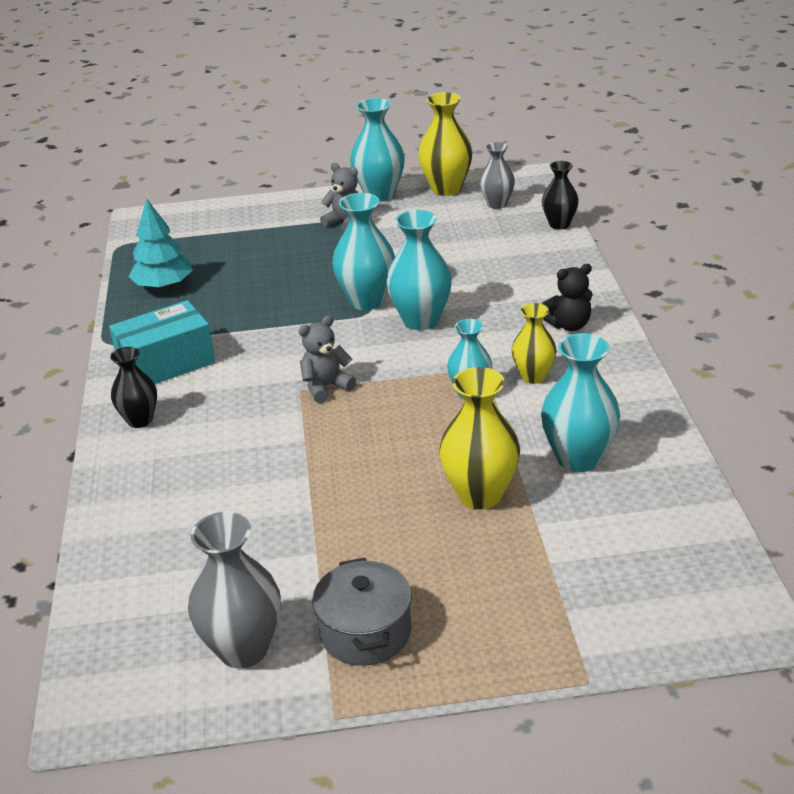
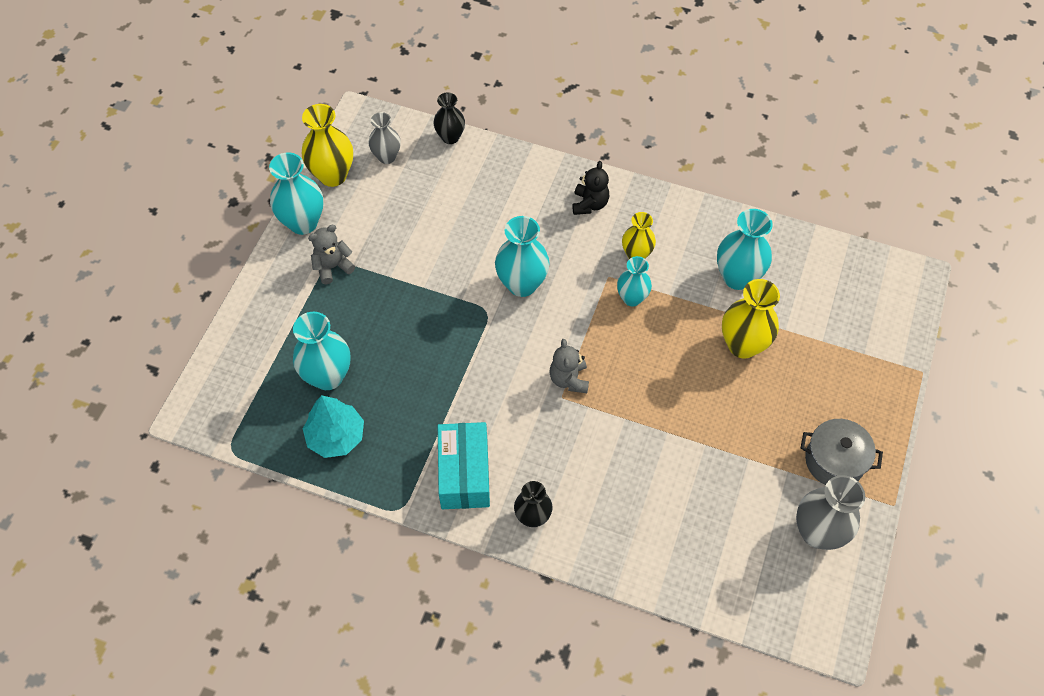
camera: 65 degrees left, 25 degrees up
(367, 301) = (469, 305): turquoise vase -> turquoise vase (328, 376)

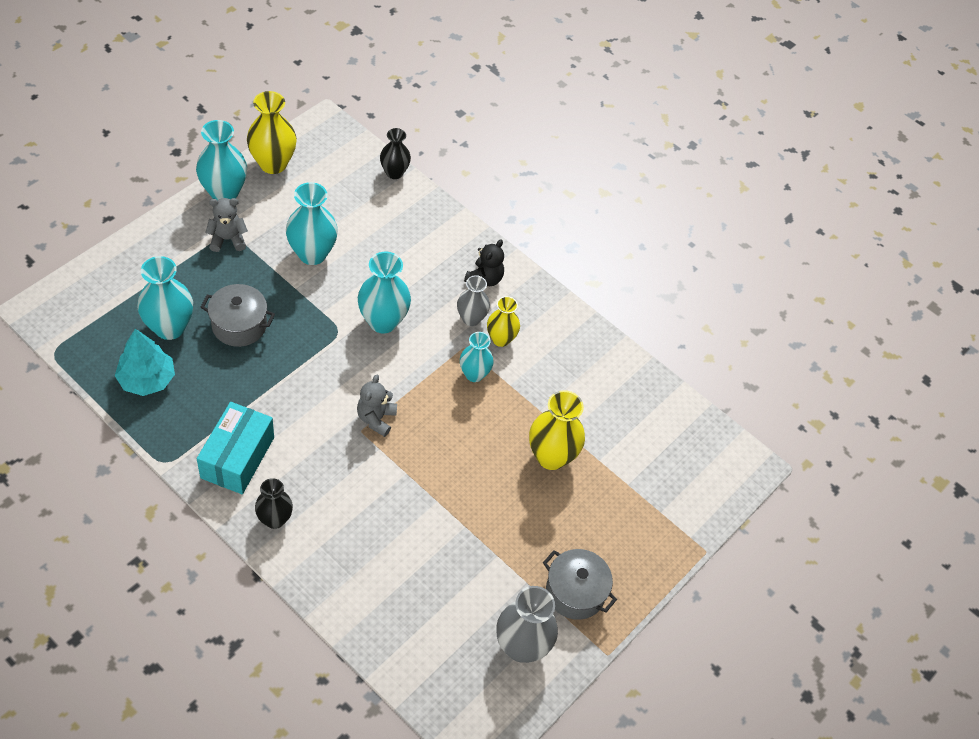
camera: 15 degrees right, 5 degrees down
(387, 157) = (329, 167): grey vase -> grey vase (471, 318)
(392, 345) = (239, 325): none -> grey pot
(737, 277) = (582, 396): turquoise vase -> turquoise vase (312, 254)

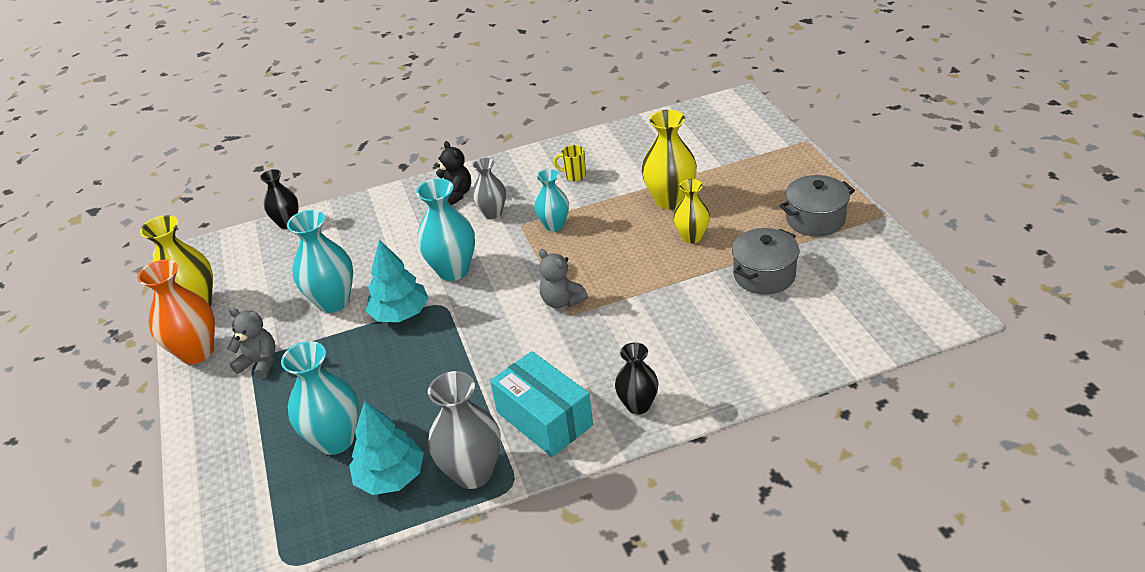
camera: 50 degrees left, 15 degrees down
(224, 193) = (197, 352): turquoise vase -> orange vase
(227, 239) = (260, 363): grey teddy bear -> grey teddy bear turned 90 degrees clockwise
(239, 325) = (377, 379): grey pot -> grey pot (764, 275)
(316, 307) = (400, 314): none -> turquoise tree
(500, 339) = (527, 200): yellow vase -> yellow vase (692, 237)
(521, 646) = (858, 264): grey vase -> grey vase (473, 473)
(554, 363) = (574, 176): none -> yellow mug

